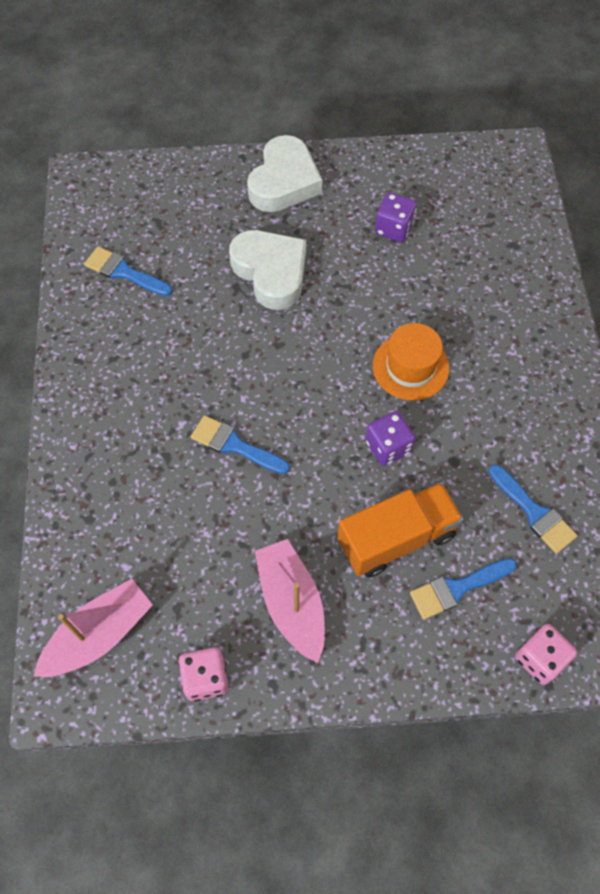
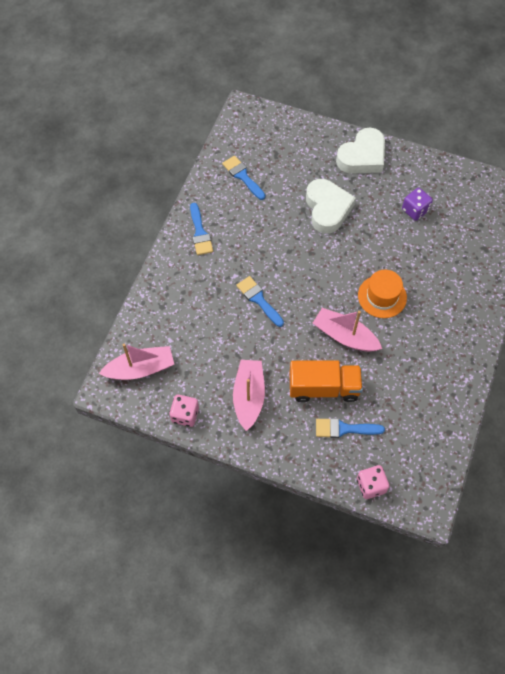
camera: 25 degrees right, 0 degrees up
(388, 447) = (345, 336): purple dice -> pink boat
(534, 512) = (411, 407): blue brush -> blue brush (200, 233)

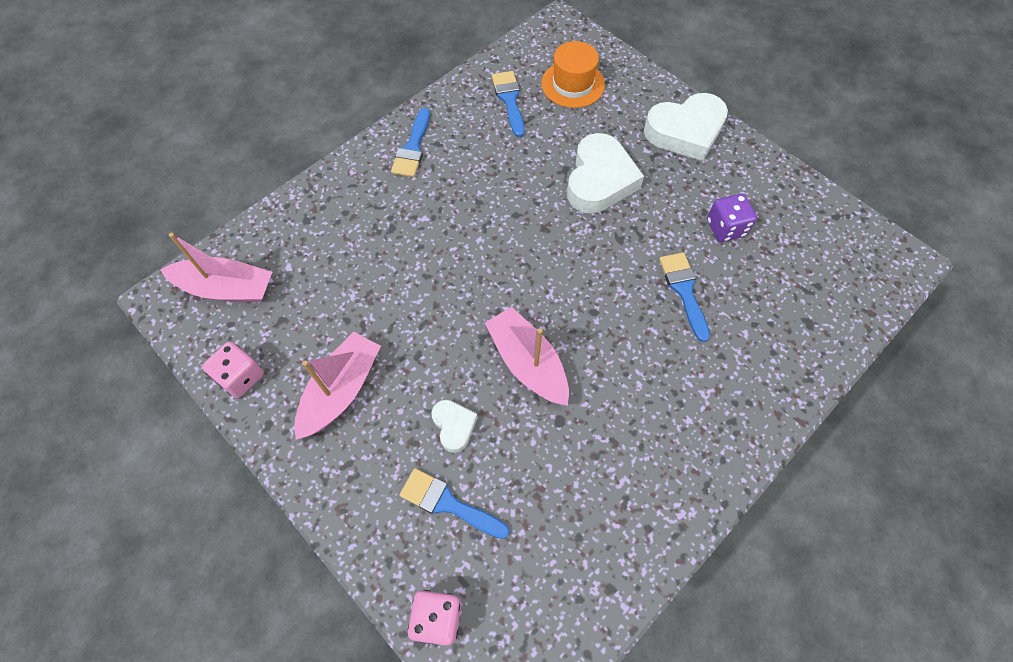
camera: 25 degrees right, 0 degrees up
(258, 299) = (436, 262): blue brush -> blue brush (684, 290)
(324, 388) = (454, 426): orange truck -> white heart
(382, 296) = (613, 328): orange hat -> orange hat (573, 84)

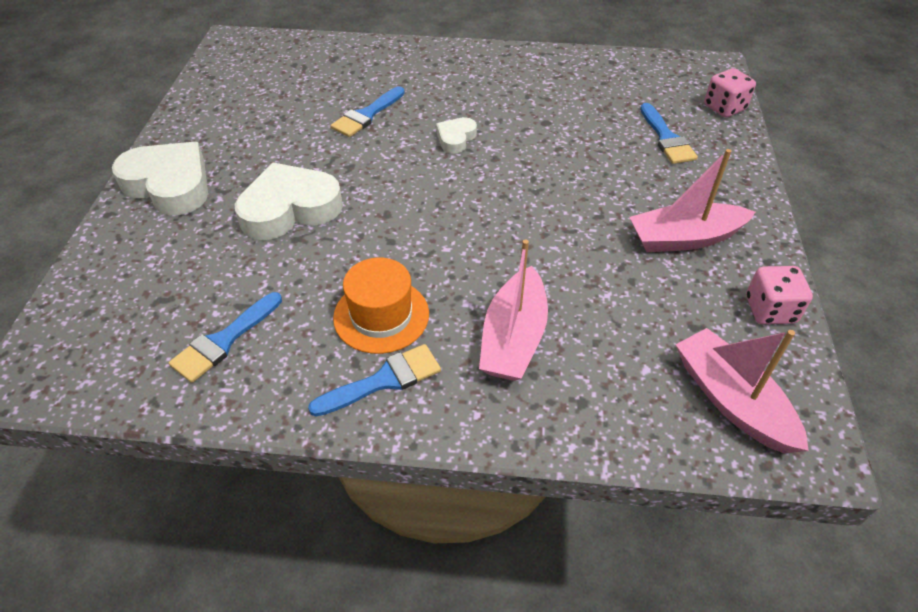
camera: 130 degrees left, 15 degrees down
(454, 426) = (619, 164): white heart -> white heart (456, 138)
(528, 363) = (525, 157): pink boat -> pink boat (513, 338)
(573, 84) = (151, 300): orange hat -> orange hat (381, 315)
(725, 228) = (278, 119): purple dice -> none

